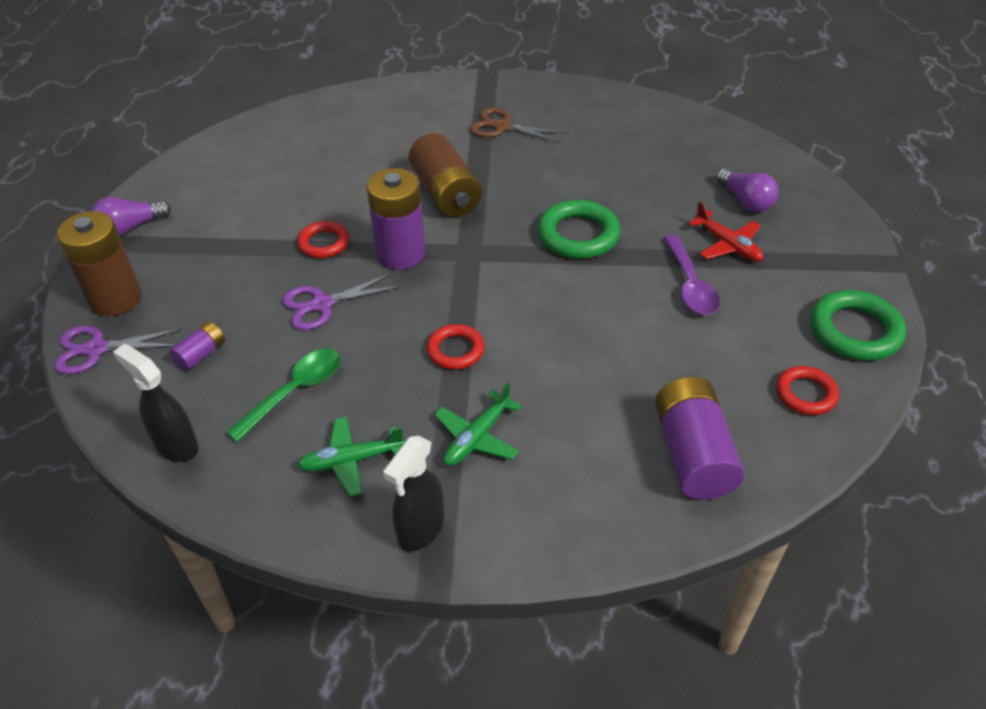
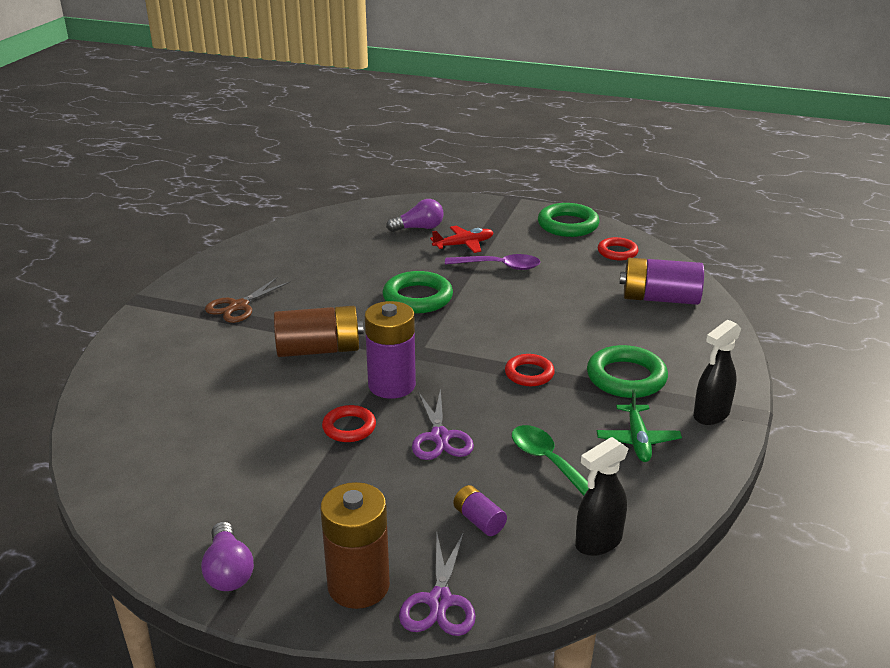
camera: 75 degrees left, 15 degrees down
(420, 530) = (711, 415): black spray bottle -> black spray bottle turned 90 degrees clockwise
(477, 437) = (626, 377): green plane -> green ring

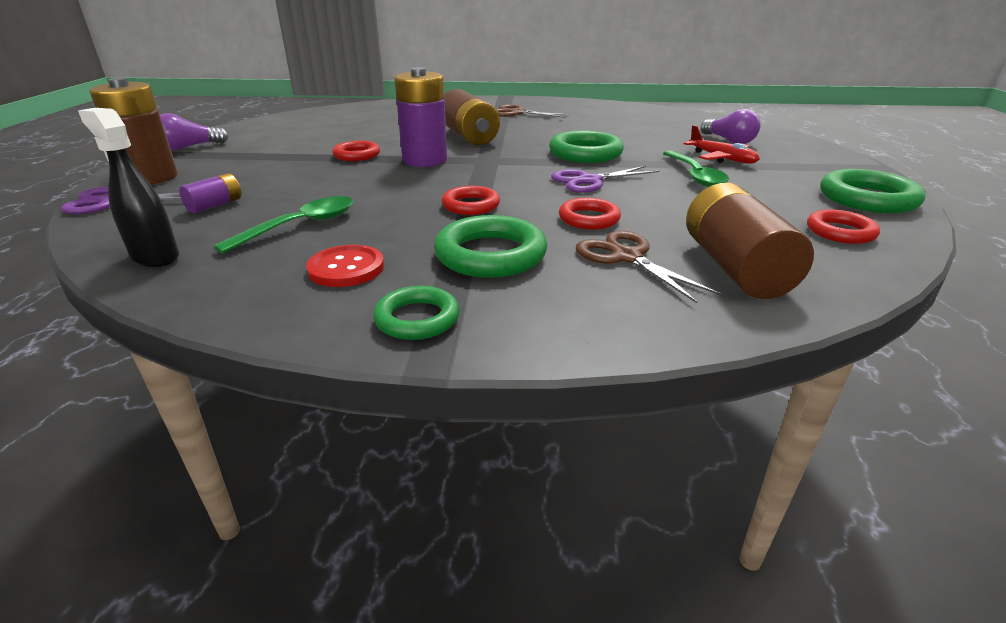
camera: 75 degrees right, 0 degrees up
(440, 437) = (345, 182): purple scissors -> purple scissors (589, 181)
(499, 266) = (695, 175): purple spoon -> green spoon
(573, 328) = (589, 219): none -> red ring
(637, 440) = (346, 268): green plane -> red button
(639, 329) = (626, 257): none -> brown scissors
(659, 299) = (735, 268): purple battery -> brown battery
(711, 415) = (417, 319): black spray bottle -> green ring

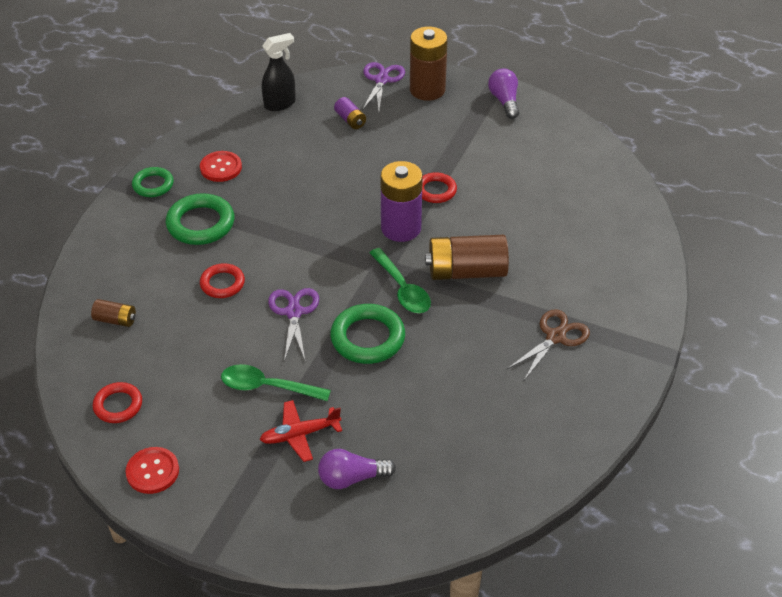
camera: 110 degrees right, 15 degrees up
(300, 226) = (292, 154): green spoon -> green spoon (402, 289)
(471, 205) = (281, 232): red ring -> none
(626, 257) = (159, 279): brown scissors -> none
(735, 268) = (115, 320): brown battery -> brown battery, size x0.50
(867, 199) = (152, 471): green ring -> red button

